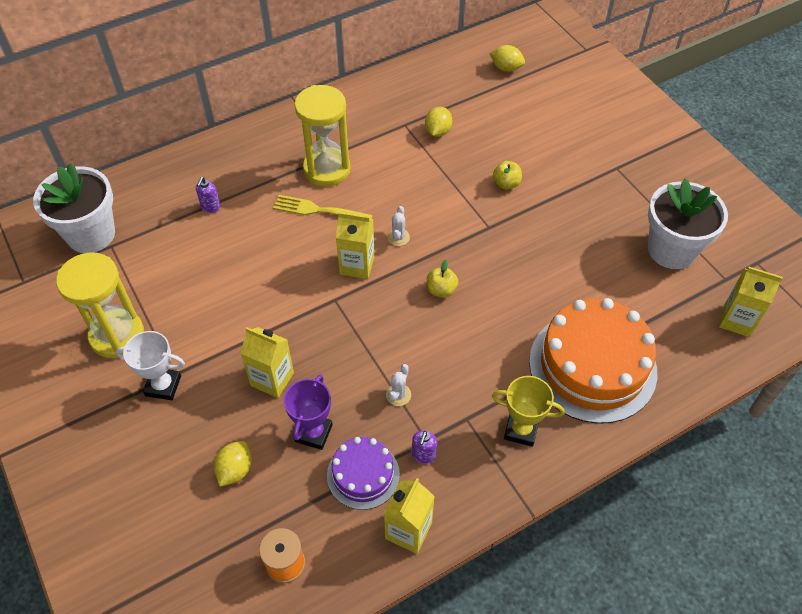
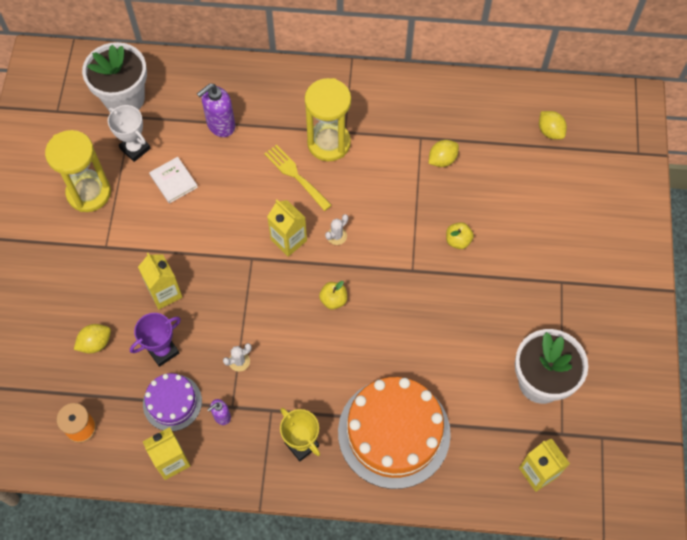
camera: 35 degrees right, 10 degrees up
(163, 386) = (92, 251): white trophy -> white trophy (135, 148)
(201, 277) = (173, 181): none -> white book
(210, 207) = (220, 125): purple soap dispenser -> purple soap dispenser, size x1.83

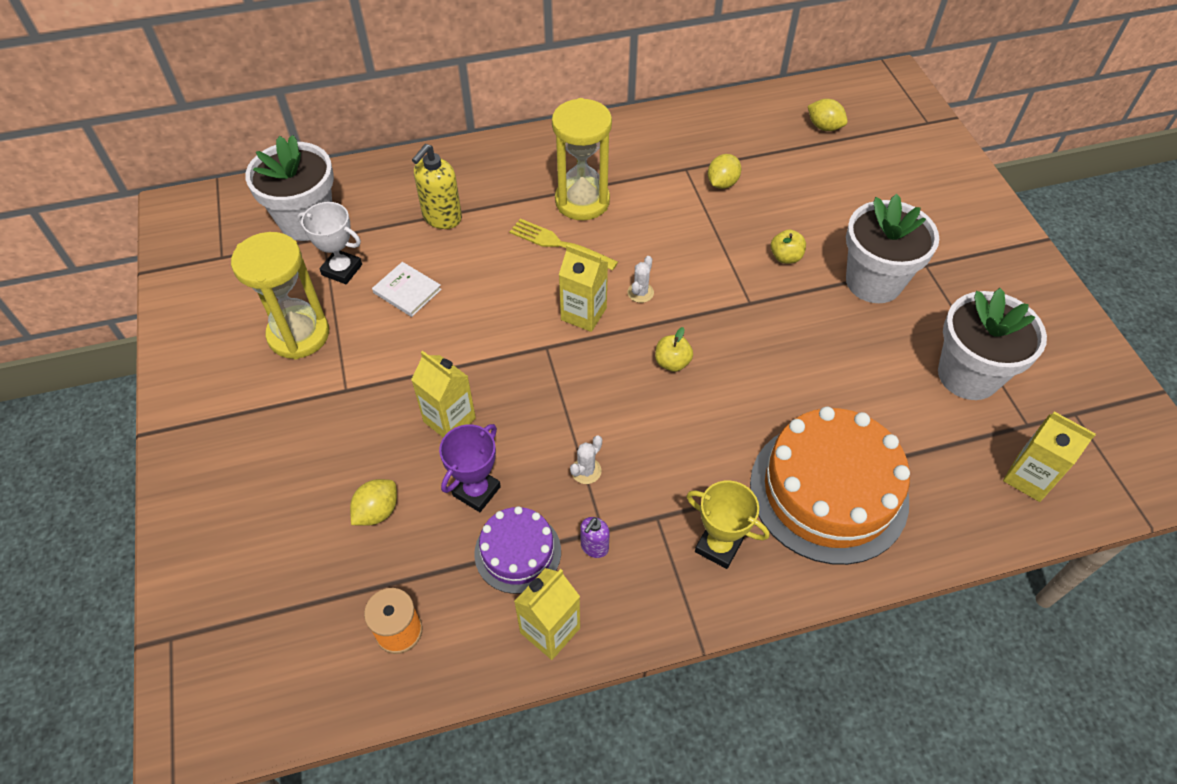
camera: 20 degrees left, 10 degrees down
(220, 125) = (442, 217): purple soap dispenser -> yellow soap dispenser
(513, 283) = (873, 282): none -> white flower pot

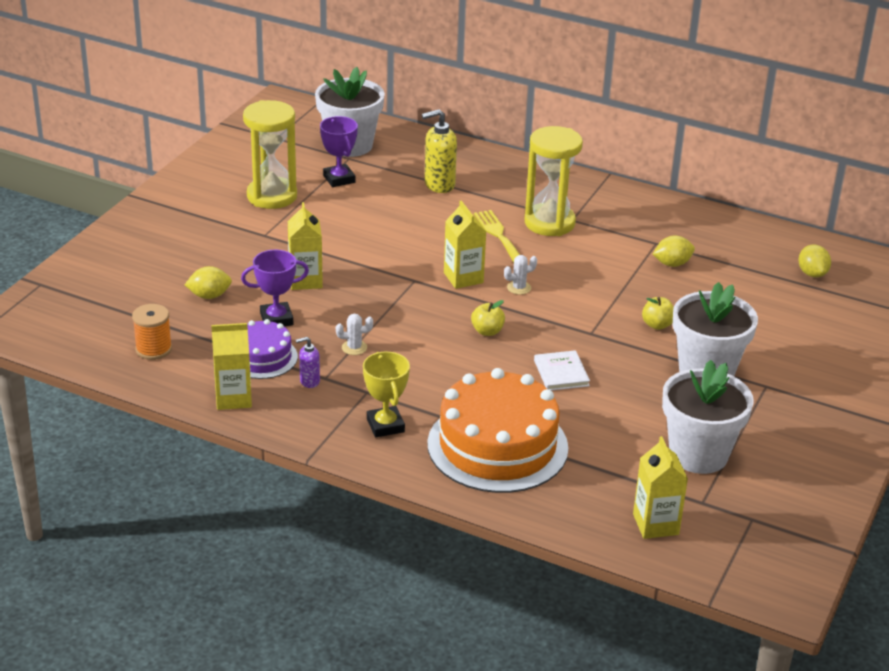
camera: 40 degrees right, 20 degrees down
(342, 270) = (339, 179): white trophy -> purple trophy
(407, 291) = (365, 209): white book -> white book (561, 373)

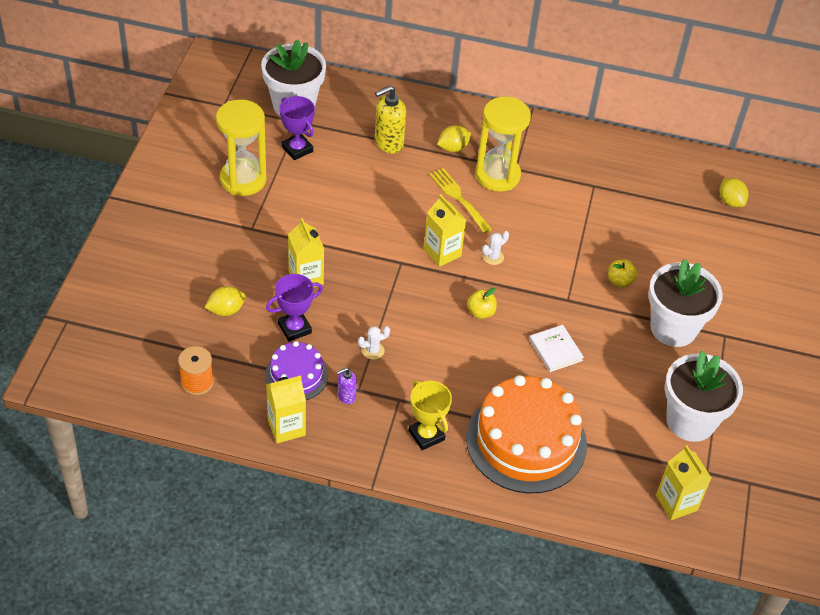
camera: 15 degrees left, 15 degrees up
(672, 264) = (613, 208): yellow lemon -> yellow lemon (453, 148)

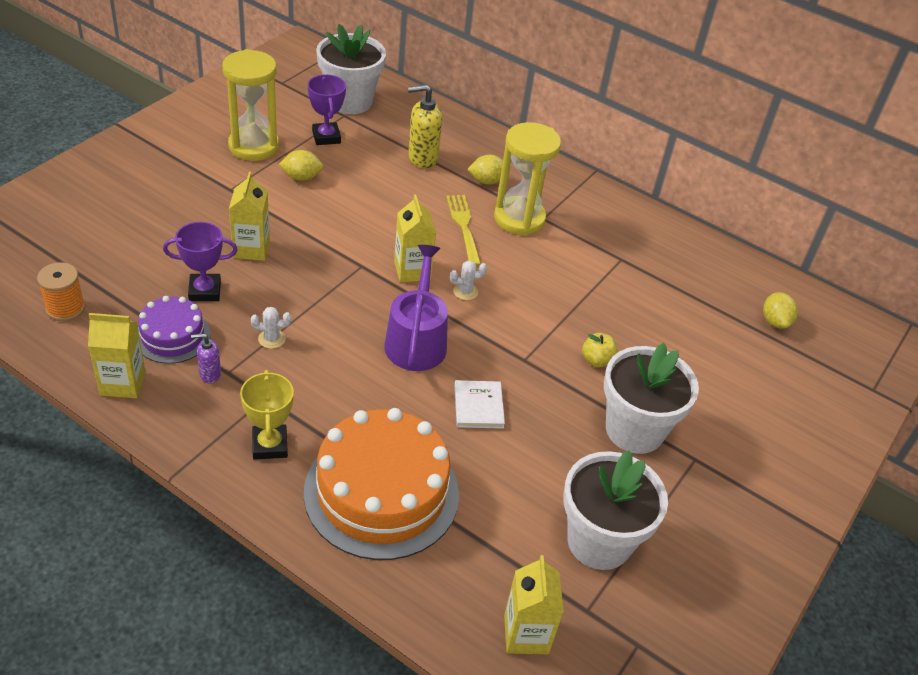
camera: 20 degrees right, 5 degrees down
(226, 310) = (148, 252): yellow lemon -> yellow lemon (301, 177)
(480, 312) = (416, 340): yellow apple -> purple watering can

